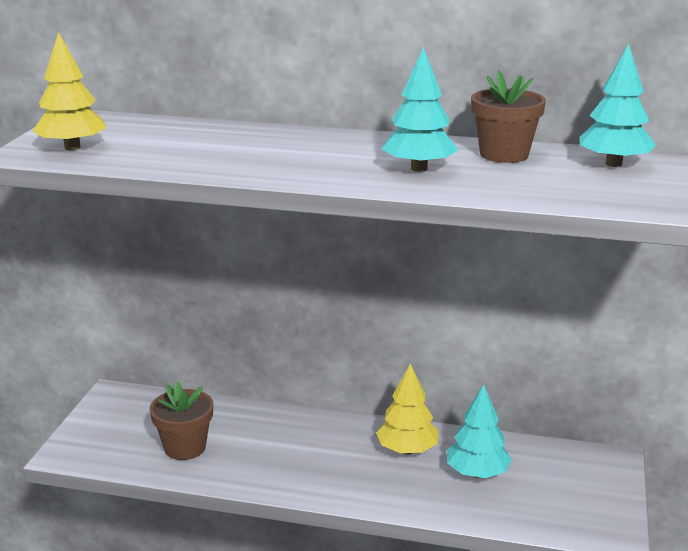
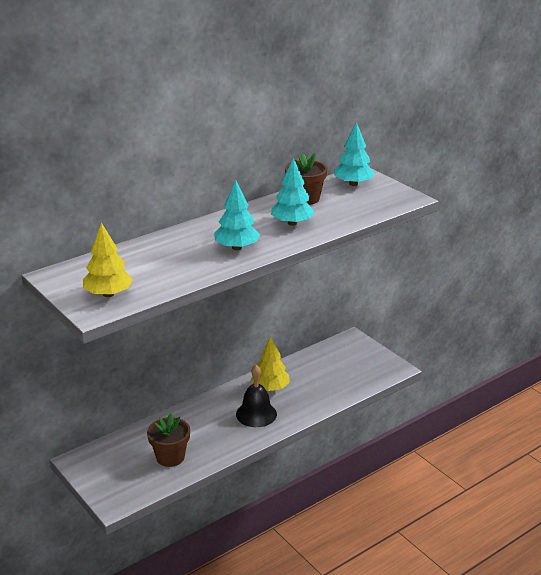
camera: 50 degrees left, 5 degrees up
(342, 466) = (256, 414): none -> black bell
(477, 473) = (313, 379): turquoise tree -> turquoise tree (236, 247)

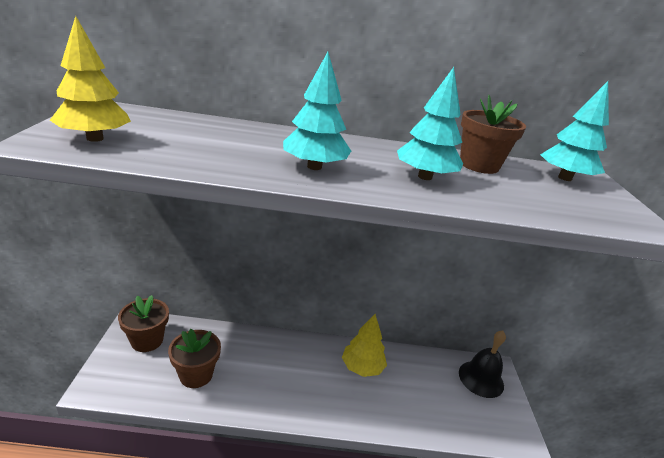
camera: 35 degrees right, 0 degrees up
(105, 462) = (147, 340): none -> brown flower pot
(256, 414) = (319, 386): black bell -> black bell (481, 379)

